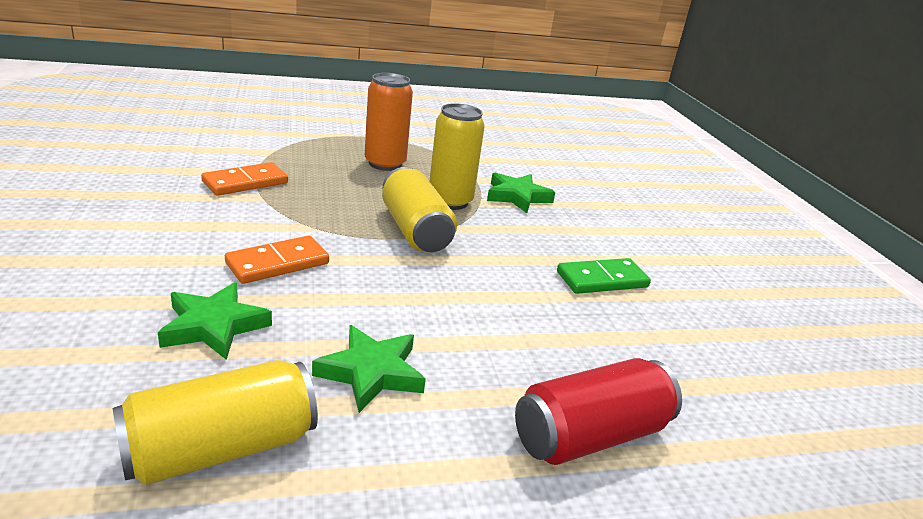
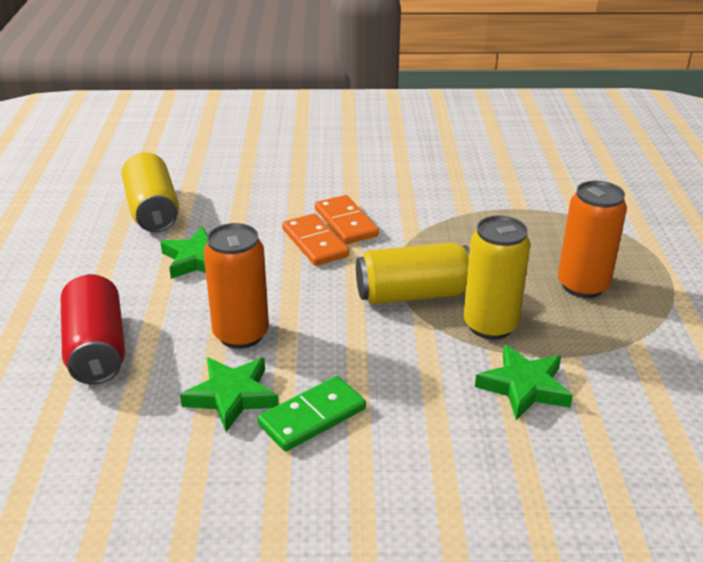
camera: 105 degrees right, 5 degrees up
(214, 326) = (265, 203): green star -> green star (231, 396)
(245, 182) = (493, 204): orange domino -> orange domino (314, 243)
(514, 324) = (241, 334): none -> orange can
(602, 279) = (312, 417): green domino -> green domino turned 60 degrees clockwise

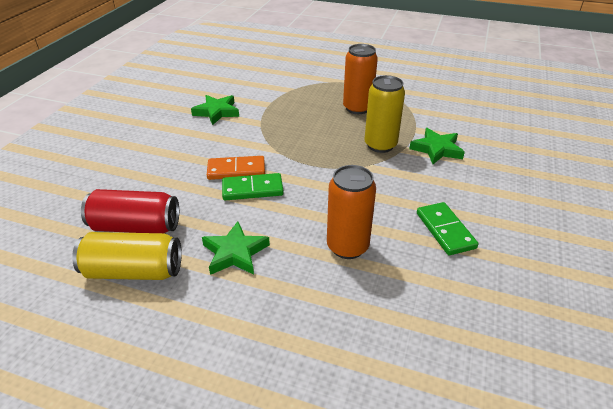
camera: 70 degrees left, 5 degrees up
(96, 348) = (332, 336): red can -> red can (136, 226)
(231, 396) = (416, 263): green star -> green star (217, 112)
(314, 243) = (252, 189): orange domino -> green domino
(413, 294) = (337, 163): yellow can -> none

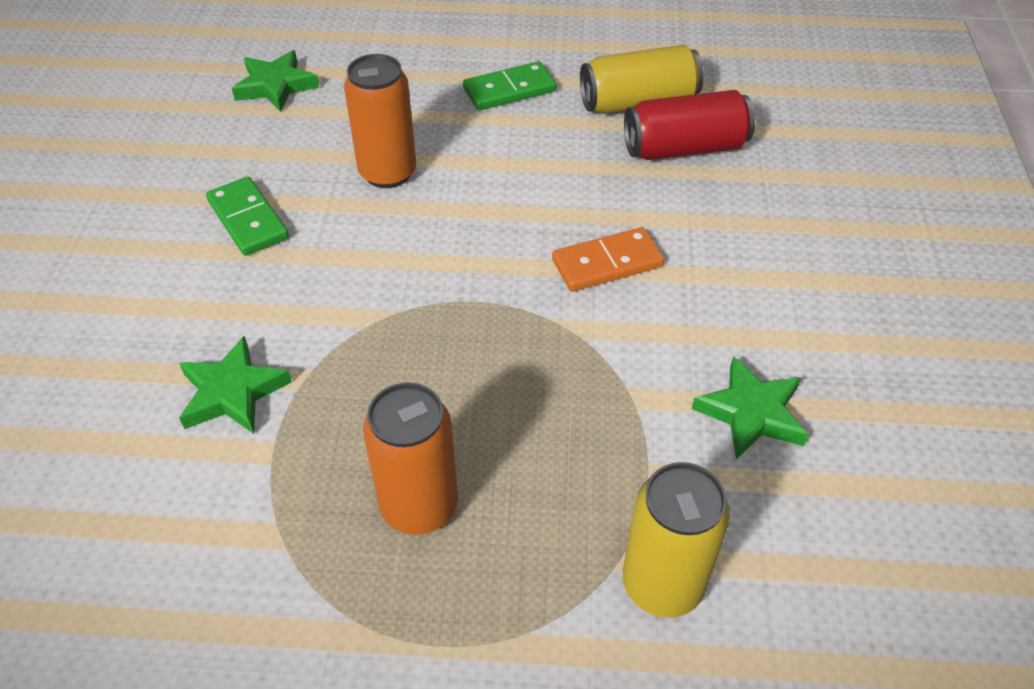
camera: 165 degrees right, 10 degrees up
(235, 253) = (532, 141): green star -> green star (276, 86)
(252, 189) = (559, 232): green domino -> green domino (509, 90)
(380, 145) = (353, 380): yellow can -> yellow can (662, 584)

